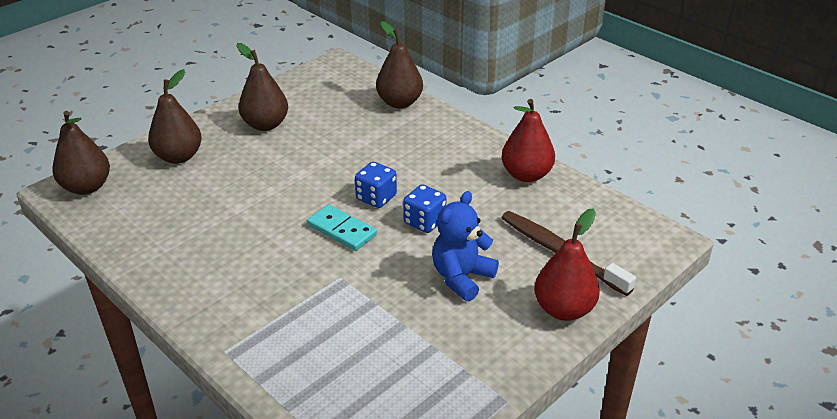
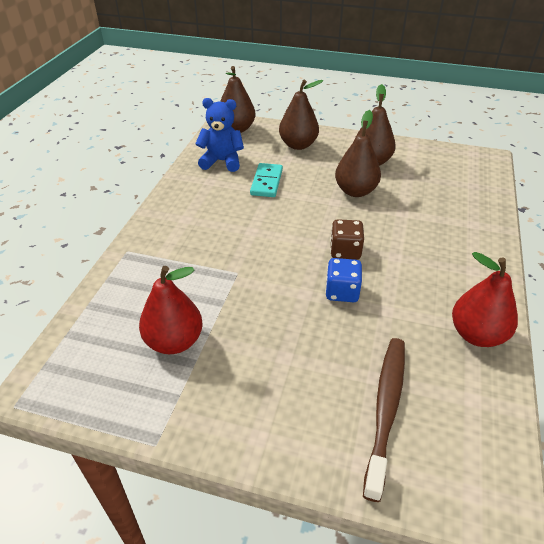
camera: 60 degrees right, 5 degrees up
(341, 230) = (290, 250): turquoise domino -> turquoise domino (266, 182)
(376, 198) = (345, 251): blue dice -> brown dice
(399, 102) = (481, 211): brown pear -> brown pear (355, 191)
(462, 277) = (291, 346): blue teddy bear -> blue teddy bear (222, 161)
(564, 309) = (304, 445): red pear -> red pear (174, 341)

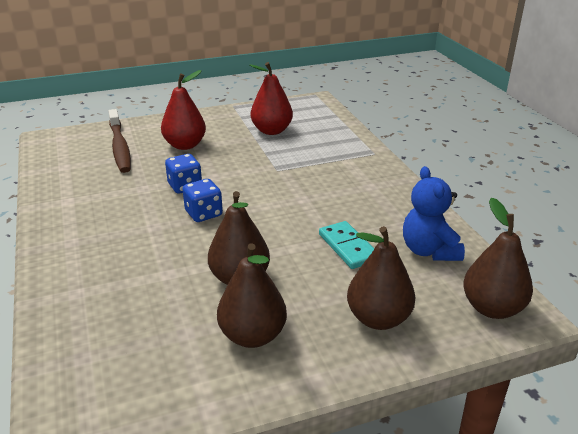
camera: 145 degrees right, 10 degrees down
(222, 161) = (429, 251): blue teddy bear -> blue teddy bear turned 105 degrees clockwise
(345, 251) = (203, 214): brown dice -> blue dice
(477, 334) = (63, 197): red pear -> red pear (185, 145)

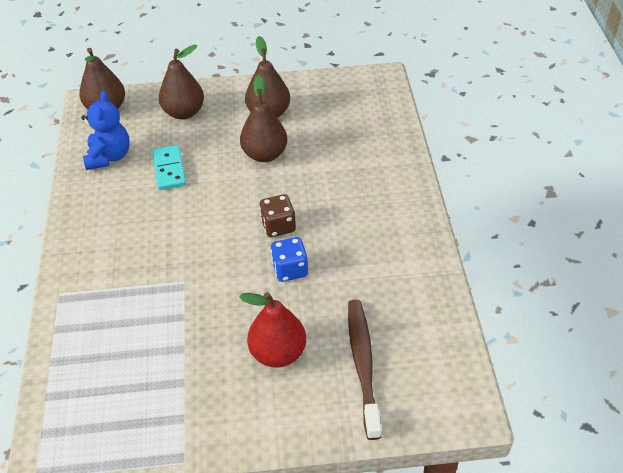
camera: 165 degrees left, 15 degrees up
(203, 214) = (278, 226): blue dice -> brown dice
(271, 131) = (155, 368): red pear -> none

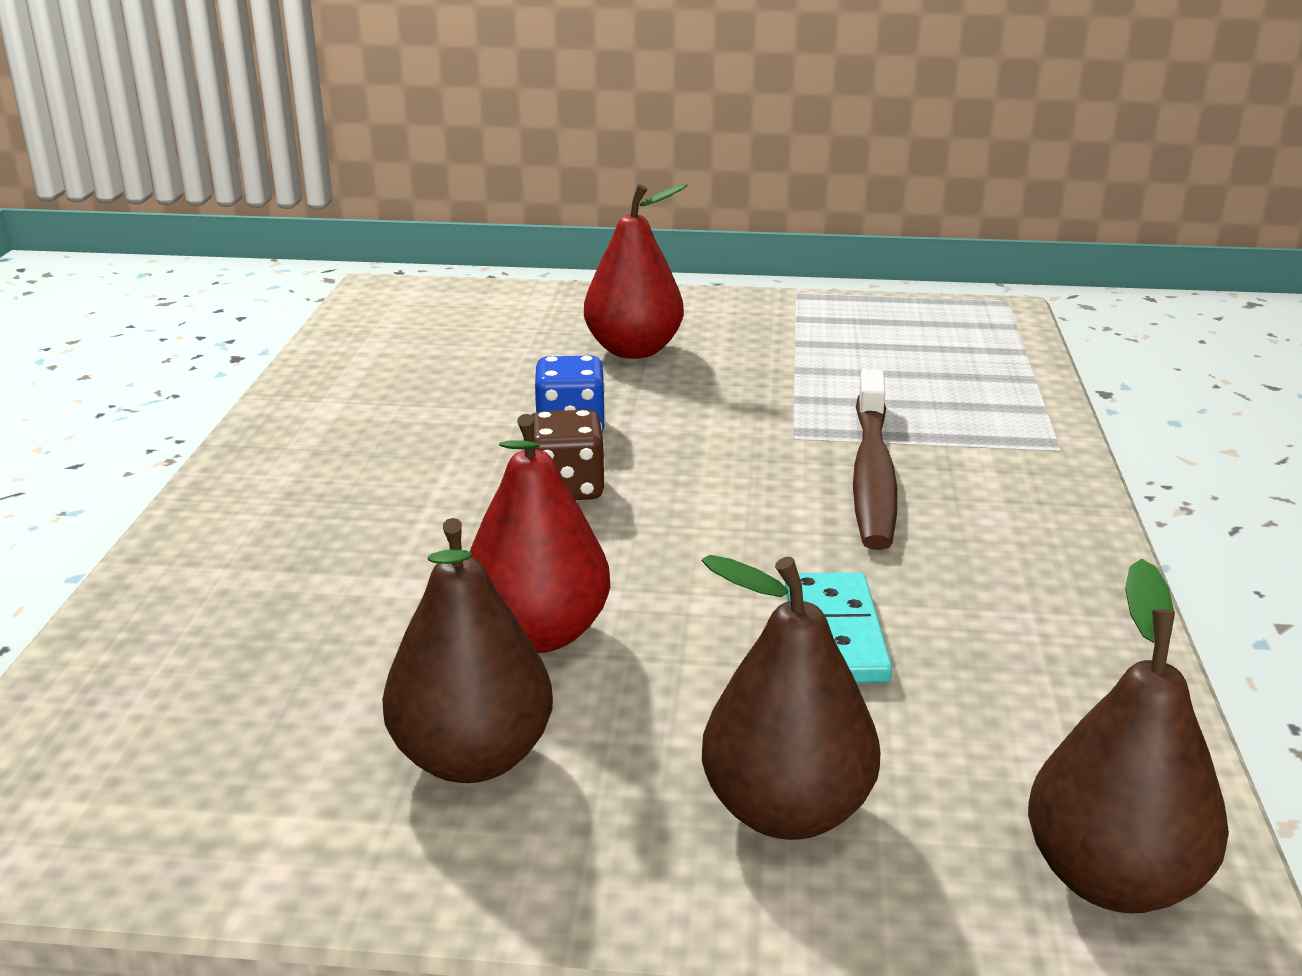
camera: 170 degrees left, 20 degrees down
(109, 157) = (1038, 695): blue teddy bear -> none
(265, 154) = (538, 634): brown pear -> red pear
(363, 364) = (502, 330): brown toothbrush -> brown toothbrush (872, 474)

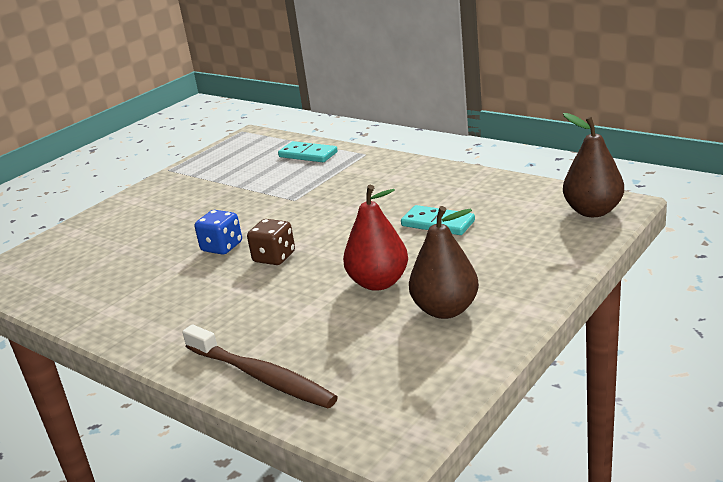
camera: 55 degrees left, 0 degrees up
(634, 350) = (168, 218): red pear -> none
(786, 811) = (524, 254): brown pear -> none
(872, 474) = (342, 191): brown toothbrush -> brown toothbrush (261, 376)
(985, 390) = (308, 154): none -> turquoise domino

